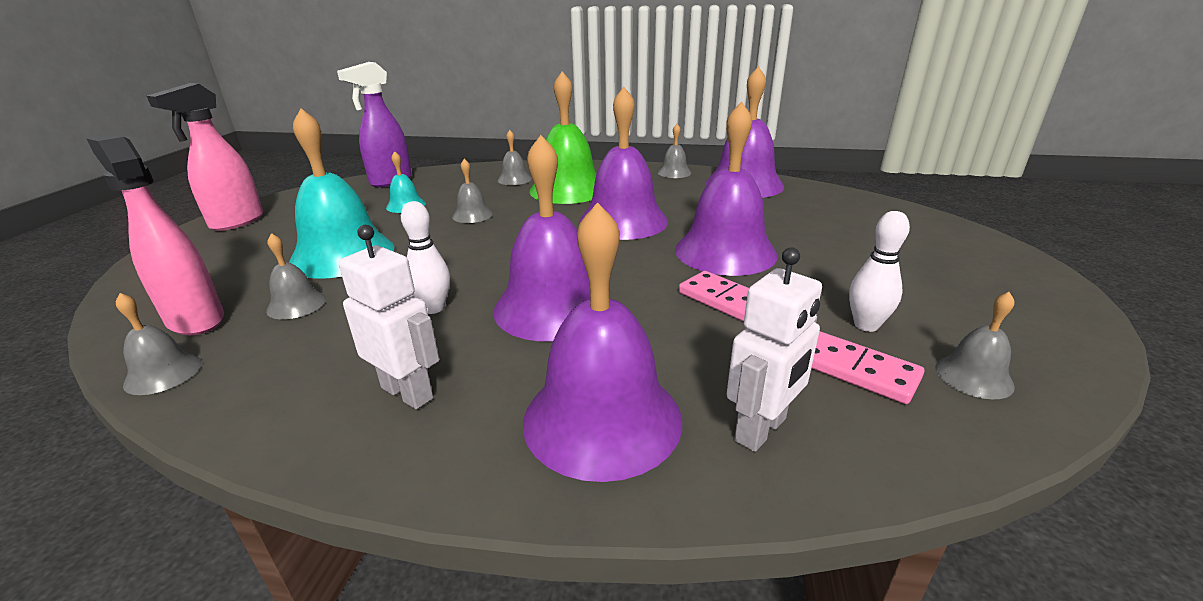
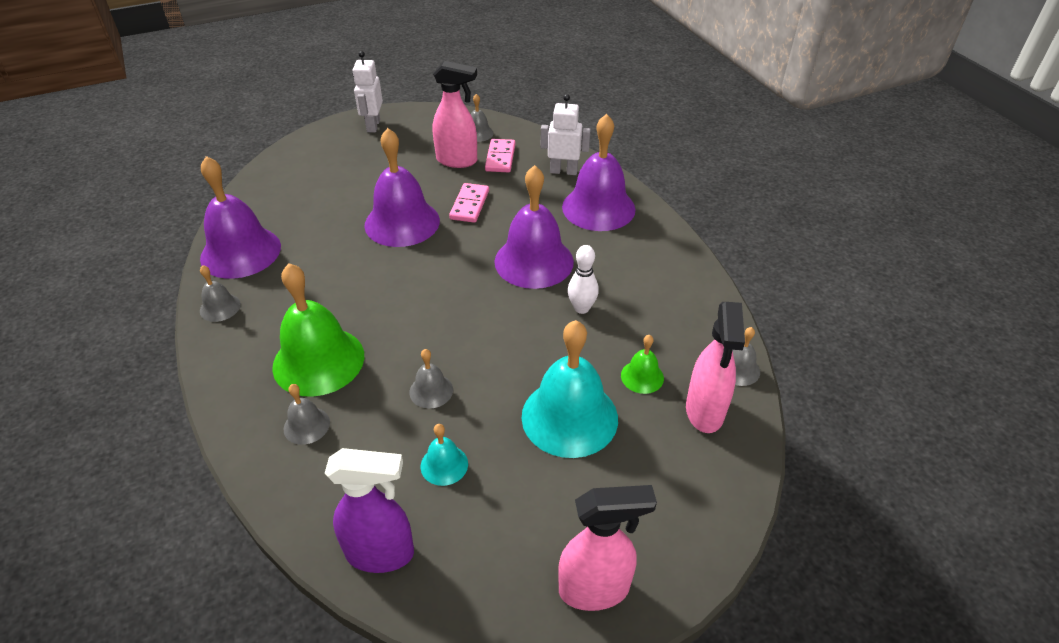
camera: 125 degrees left, 15 degrees up
(296, 304) = (642, 376): grey bell -> green bell
(407, 393) = (646, 268): white robot -> white robot (373, 126)
(623, 221) = (379, 288): purple bell -> none
(866, 325) = (457, 161): white bowling pin -> pink spray bottle

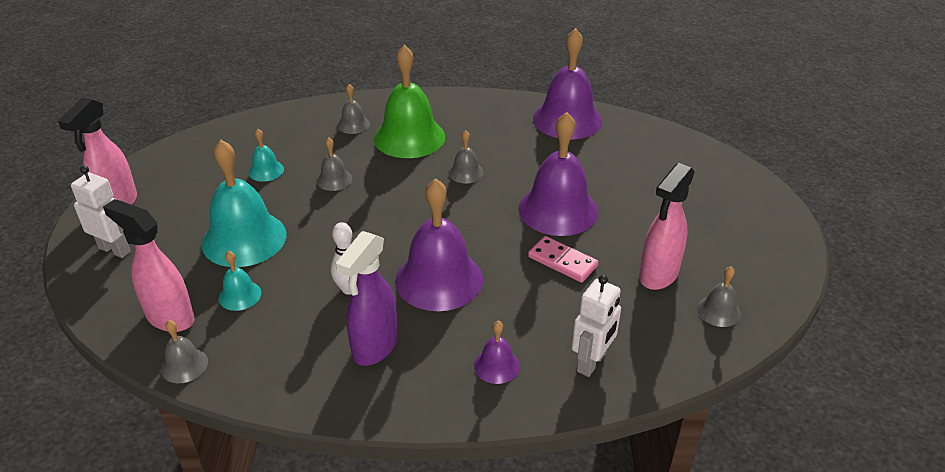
camera: 115 degrees right, 5 degrees down
(220, 307) = (502, 105): grey bell -> grey bell (466, 172)
(373, 126) = (766, 228): white robot -> white robot (115, 249)
(381, 553) = (232, 135): purple spray bottle -> purple spray bottle (374, 347)
(500, 158) = (649, 313): pink domino -> none
(598, 208) = (496, 365): purple bell -> purple bell, size x0.47
(642, 376) = (240, 295): green bell -> turquoise bell

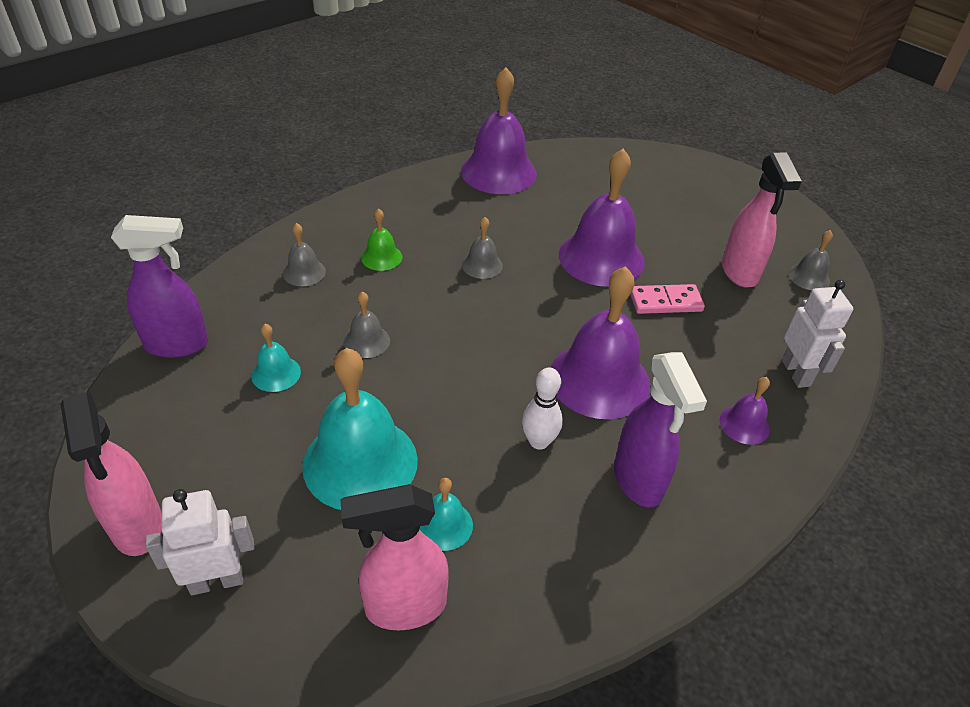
camera: 45 degrees left, 5 degrees up
(184, 365) = (496, 643): grey bell -> none
(241, 131) = (178, 345): none -> purple spray bottle
(409, 137) = (381, 257): green bell -> green bell, size x0.47

